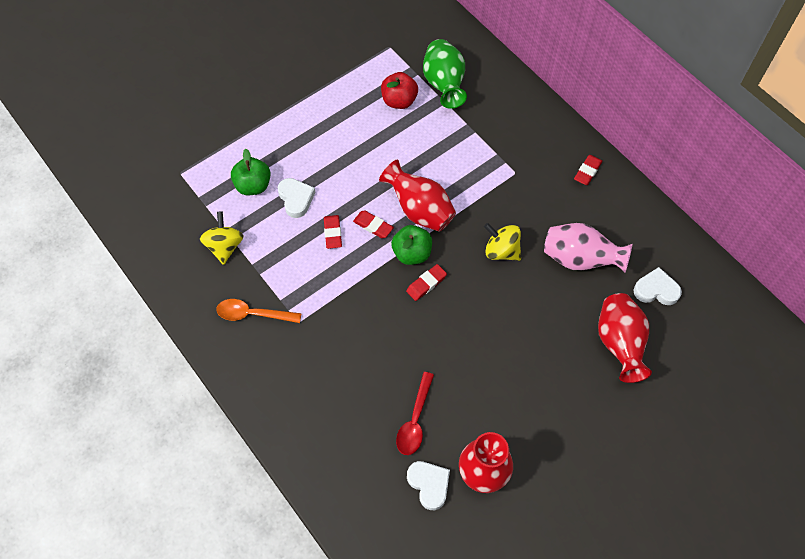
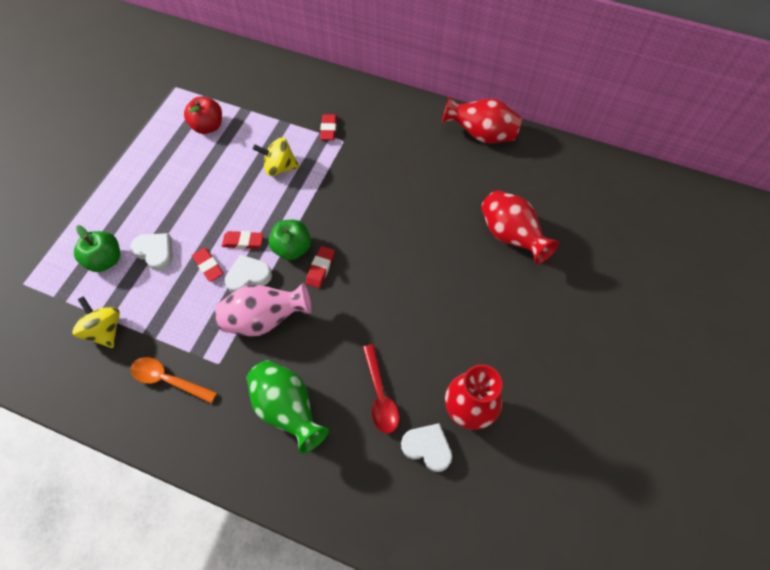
camera: 30 degrees left, 0 degrees up
(253, 314) = (168, 380): orange spoon -> orange spoon turned 45 degrees clockwise
(419, 210) = (278, 208): red vase -> red vase (481, 134)
(444, 85) = (241, 97): green vase -> green vase (288, 409)
(501, 251) = (369, 209): yellow spinning top -> yellow spinning top (279, 167)
(579, 259) = (438, 185): pink vase -> pink vase (265, 319)
(587, 171) = (402, 114): red eraser -> red eraser (328, 129)
(656, 290) = (512, 180): white heart -> white heart (248, 276)

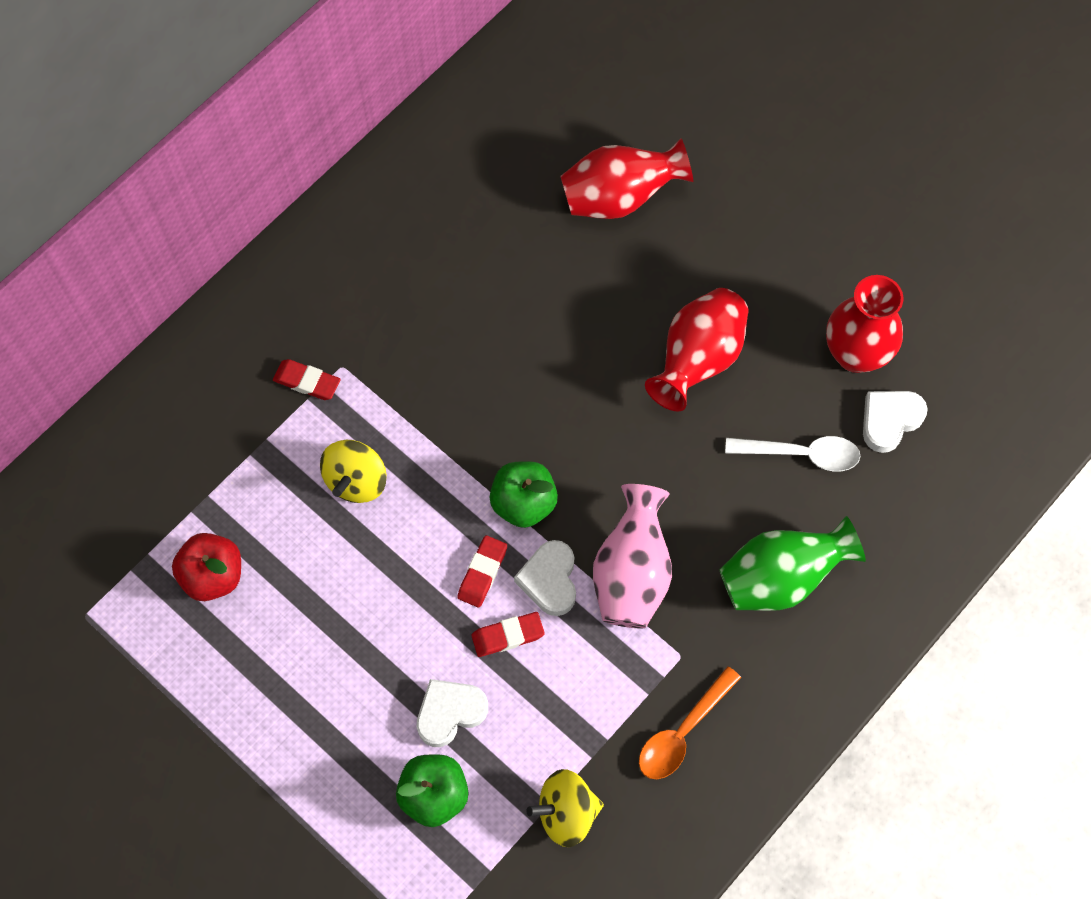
camera: 70 degrees left, 5 degrees up
(320, 268) = (575, 473): red eraser -> none
(380, 395) = (801, 454): red spoon -> white spoon
(481, 134) = (419, 162): red vase -> red vase (697, 360)

